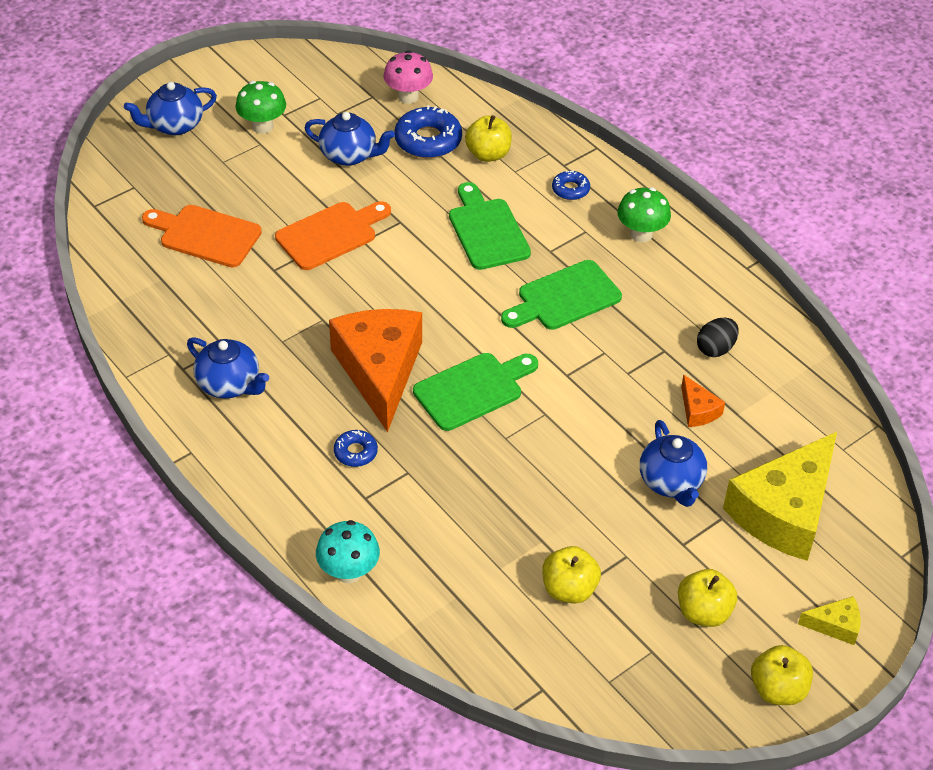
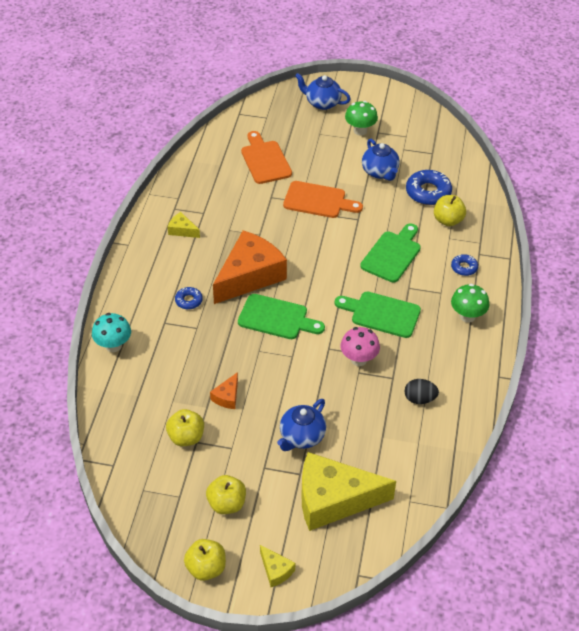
camera: 50 degrees right, 0 degrees up
(230, 384) = (182, 230): blue teapot -> yellow cheese
(408, 97) = (449, 165): pink mushroom -> pink mushroom (358, 359)
(698, 410) = (365, 418): orange cheese -> orange cheese (227, 397)

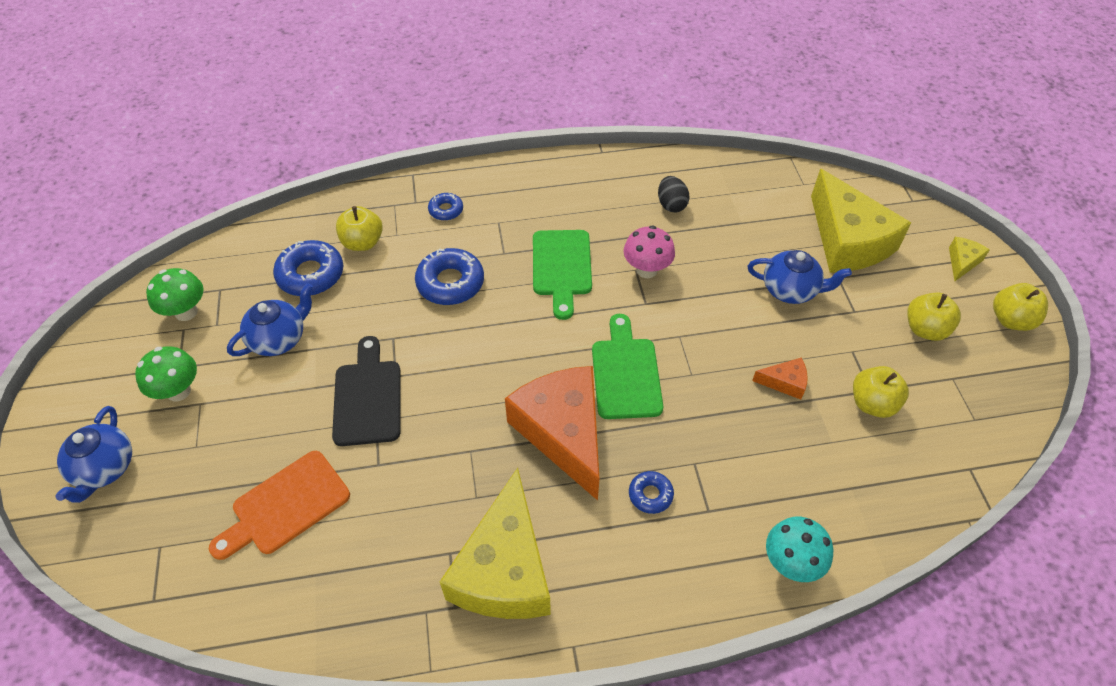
camera: 110 degrees left, 5 degrees up
(182, 230) = (504, 569): yellow cheese -> yellow cheese, size x2.37
(249, 276) = (563, 432): orange cheese -> orange cheese turned 45 degrees clockwise
(318, 200) = (367, 397): orange cutting board -> black cutting board
(392, 254) = (450, 283): green cutting board -> blue donut
(467, 316) = (526, 192): green mushroom -> green mushroom (186, 312)

